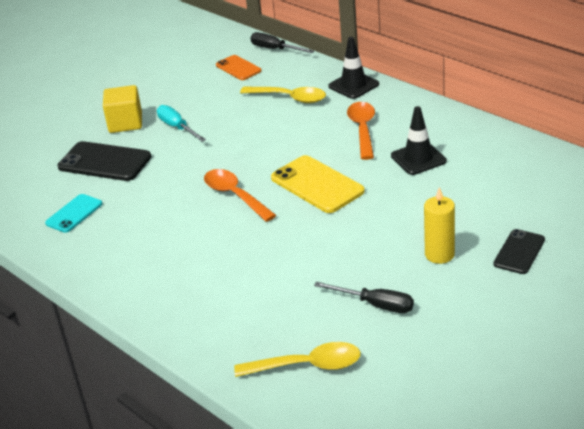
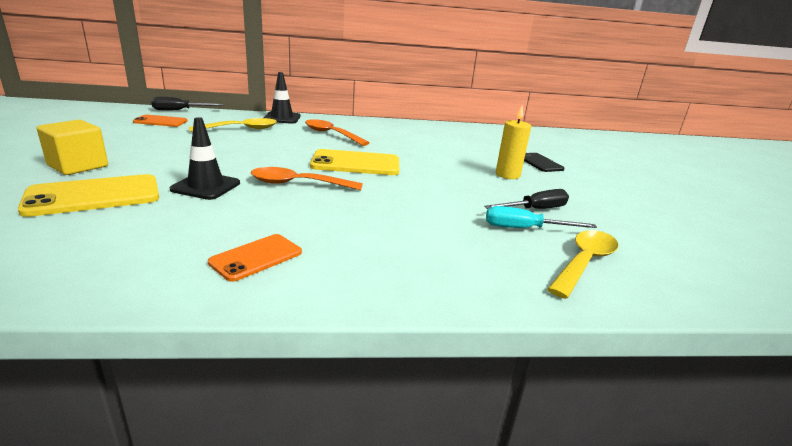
camera: 55 degrees left, 10 degrees down
(74, 213) = (114, 245): turquoise phone -> none
(104, 162) = (94, 196): black phone -> yellow phone
(124, 256) = (256, 257): none -> orange phone
(177, 127) = (154, 158): turquoise screwdriver -> turquoise screwdriver (524, 229)
(418, 158) = (396, 140): black traffic cone -> black traffic cone (206, 186)

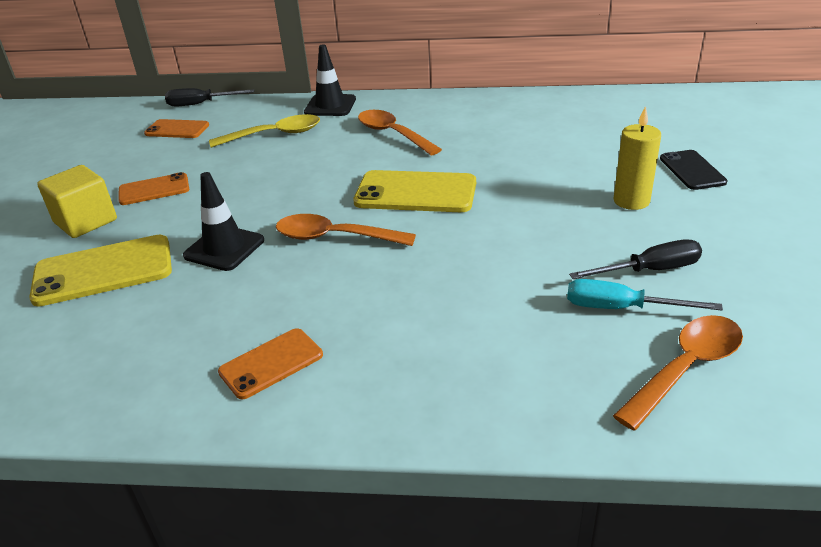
camera: 15 degrees right, 10 degrees up
(141, 151) = (154, 189): none -> orange phone
(584, 263) = (686, 368): yellow spoon -> orange spoon

